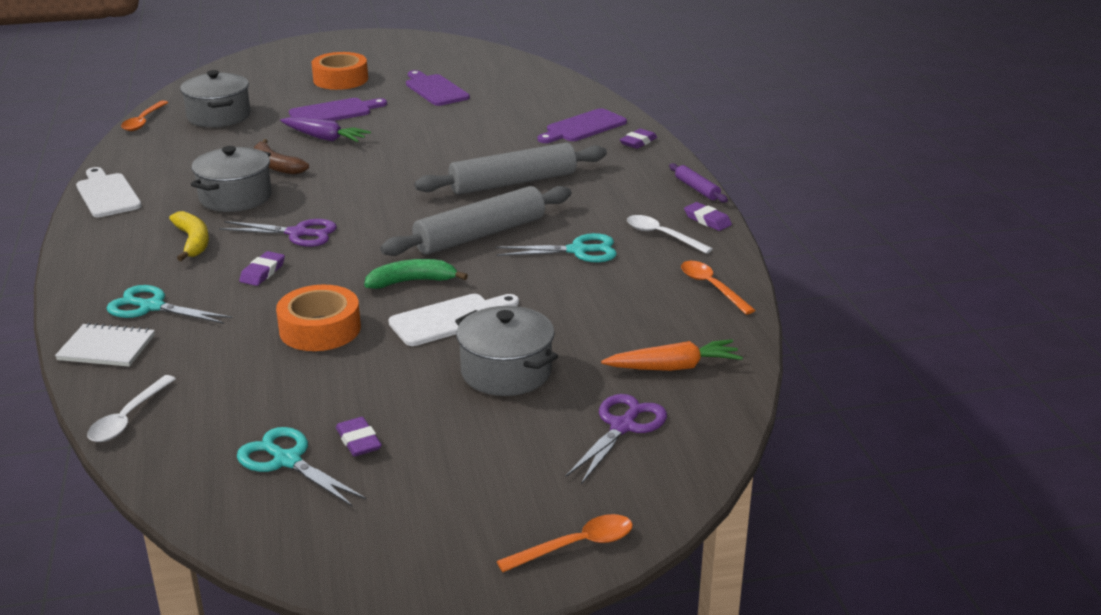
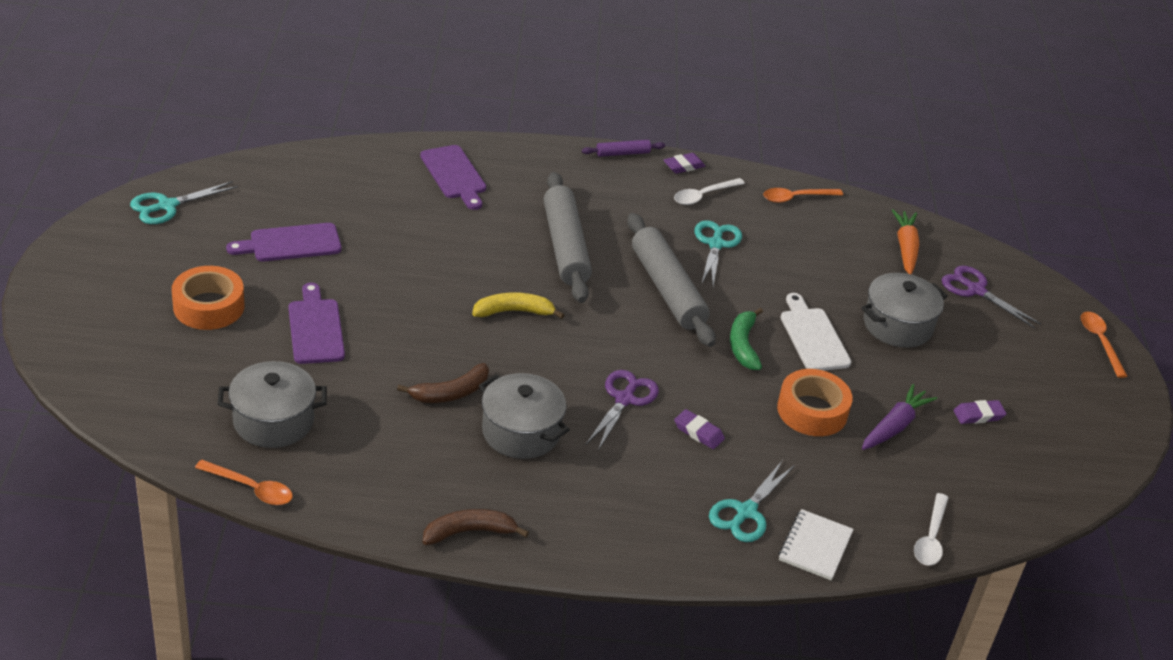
camera: 80 degrees left, 10 degrees up
(107, 194) = (469, 532): white cutting board -> brown banana
(128, 418) = (931, 538): white spoon -> white spoon turned 75 degrees clockwise
(193, 242) = (617, 473): yellow banana -> yellow banana (513, 312)
(287, 461) = (999, 454): turquoise scissors -> turquoise scissors (167, 206)
(325, 138) = (390, 346): purple carrot -> purple carrot (894, 426)
(638, 142) = (507, 154): purple eraser -> none

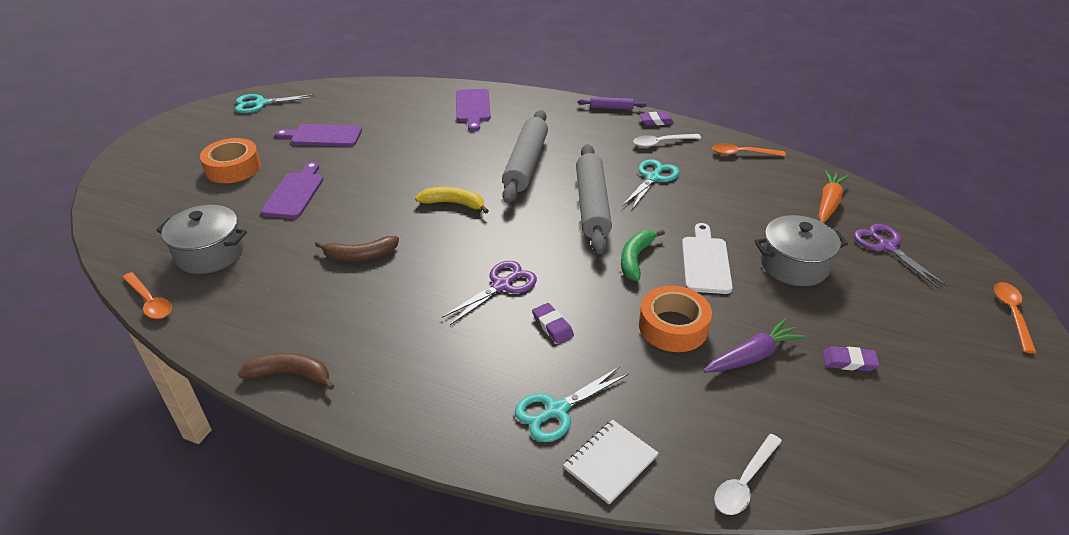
camera: 25 degrees right, 0 degrees up
(521, 432) = (395, 297): grey pot -> none

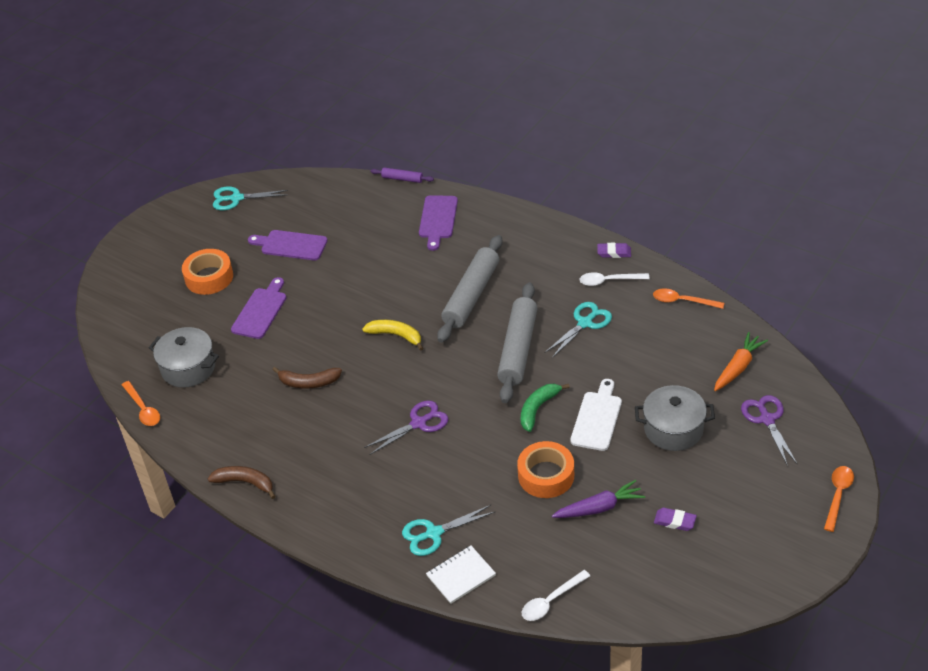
camera: 15 degrees right, 5 degrees up
(552, 326) = (450, 464): purple eraser -> none
(611, 108) = (575, 231): purple rolling pin -> purple rolling pin (402, 179)

